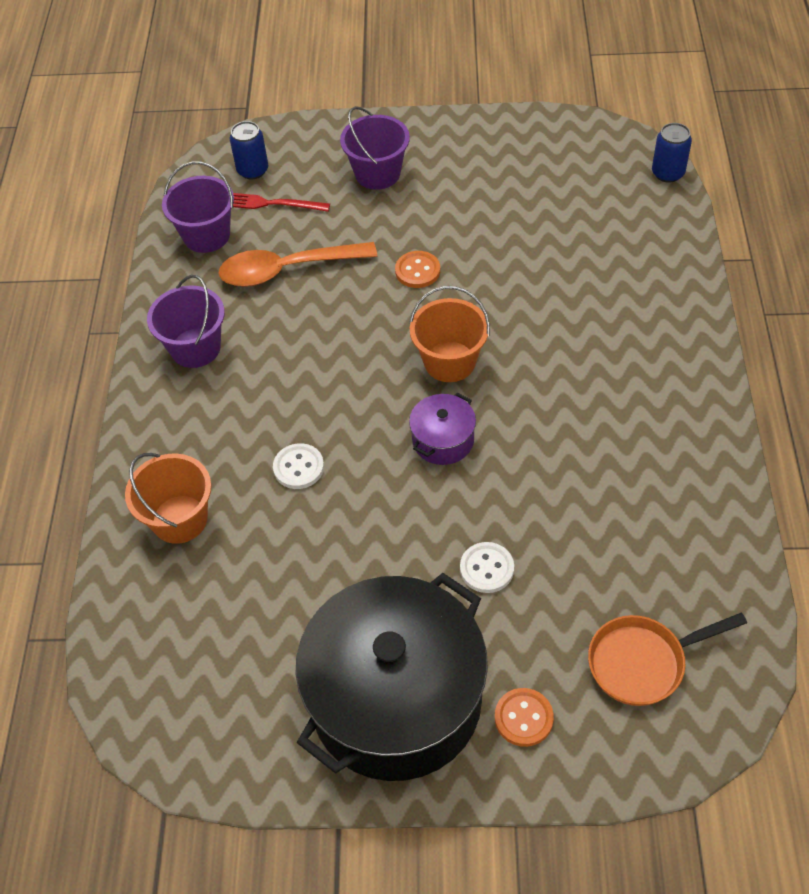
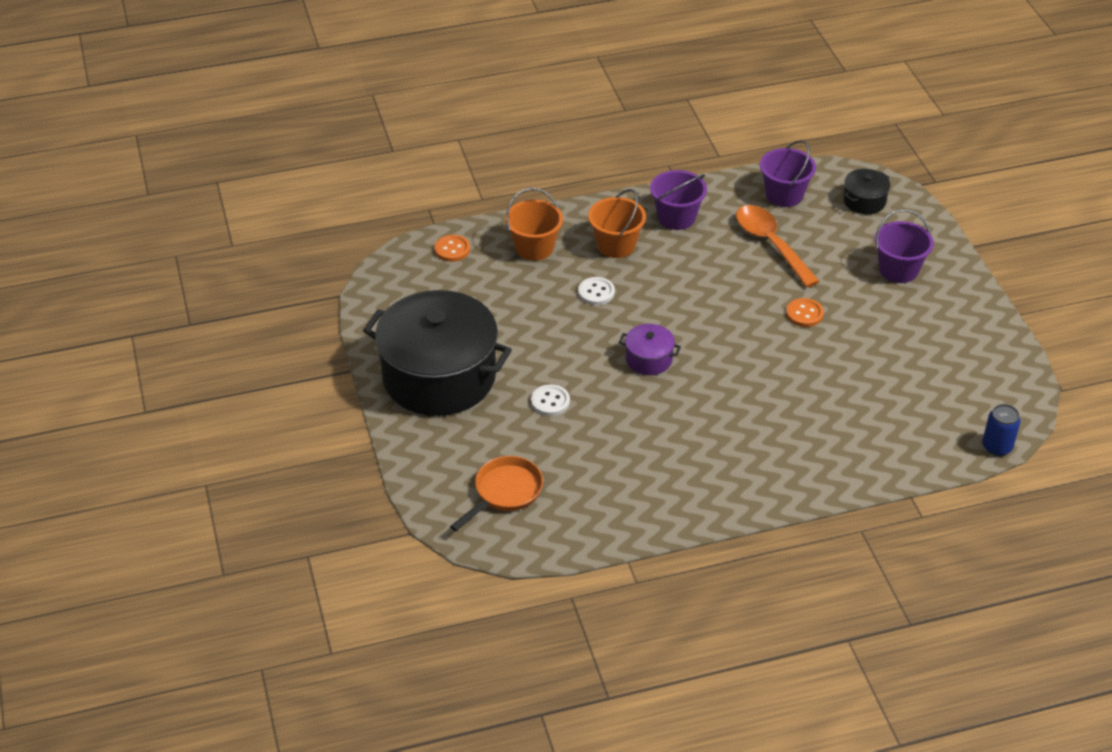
camera: 70 degrees right, 10 degrees down
(253, 170) = (864, 201): blue can -> black pot
(271, 204) = (834, 220): red fork -> none
(449, 362) = (722, 349): orange bucket -> orange bucket (616, 245)
(523, 718) = (445, 439): orange button -> orange button (452, 249)
(643, 662) = (504, 493): orange pan -> orange pan turned 75 degrees clockwise

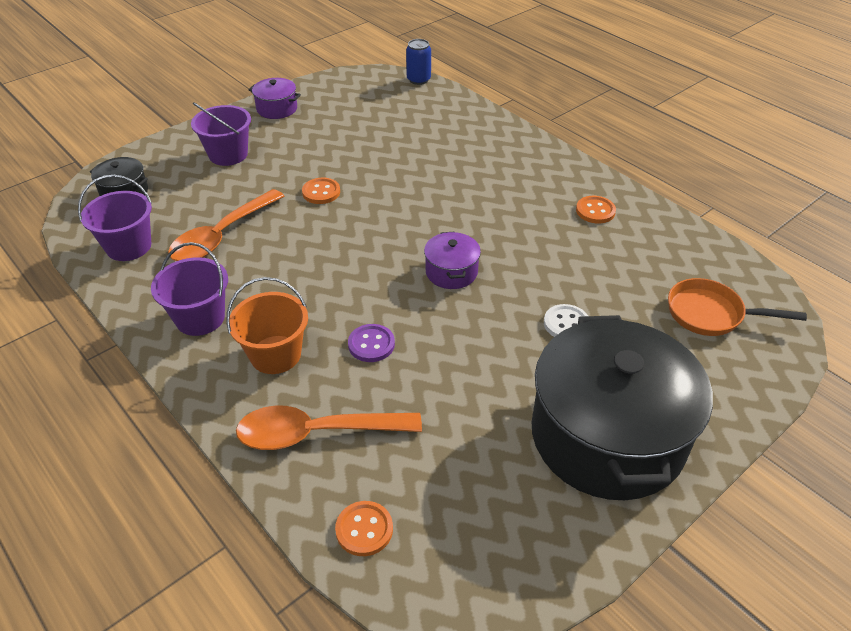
camera: 115 degrees left, 0 degrees up
(534, 248) = (316, 433): orange bucket -> orange spoon
(596, 292) = (371, 344): white button -> purple button
(676, 485) = (595, 211): none -> orange button
(974, 319) = (277, 109): none -> purple pot

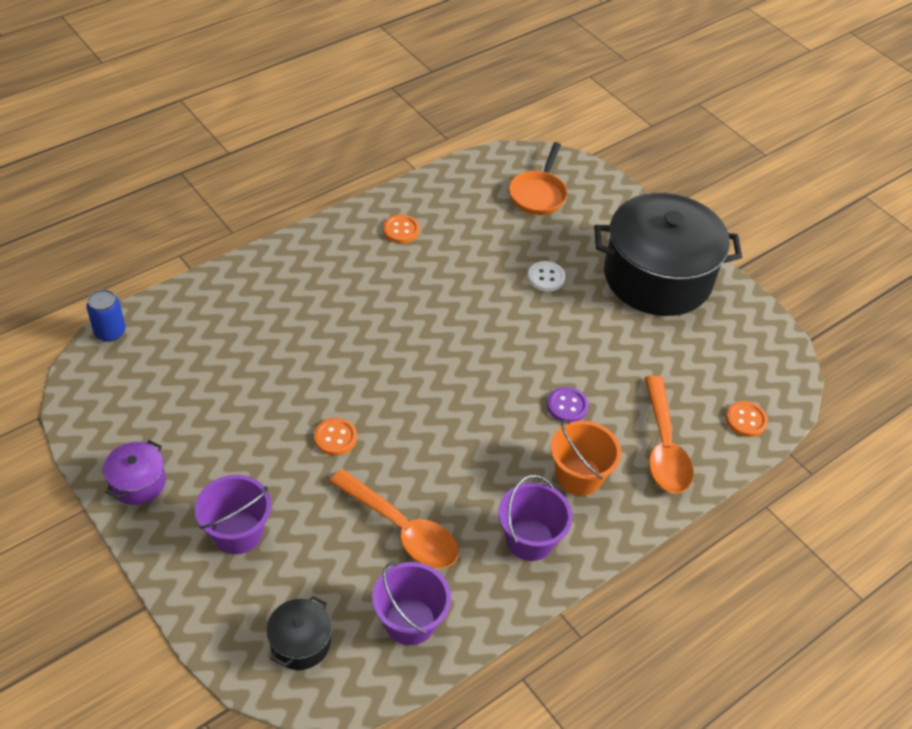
camera: 90 degrees left, 5 degrees up
(451, 272) = (477, 342): purple pot -> none

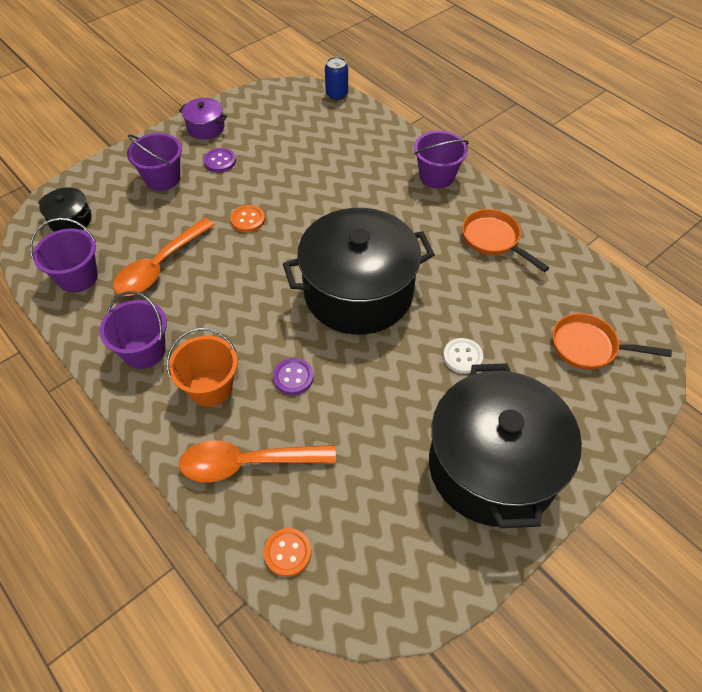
camera: 90 degrees right, 5 degrees up
(217, 466) = (220, 161): none -> purple button
(295, 258) = (437, 176): none -> purple bucket
(401, 230) = (493, 240): orange button -> orange pan
(461, 344) = (358, 292): none -> black pot

